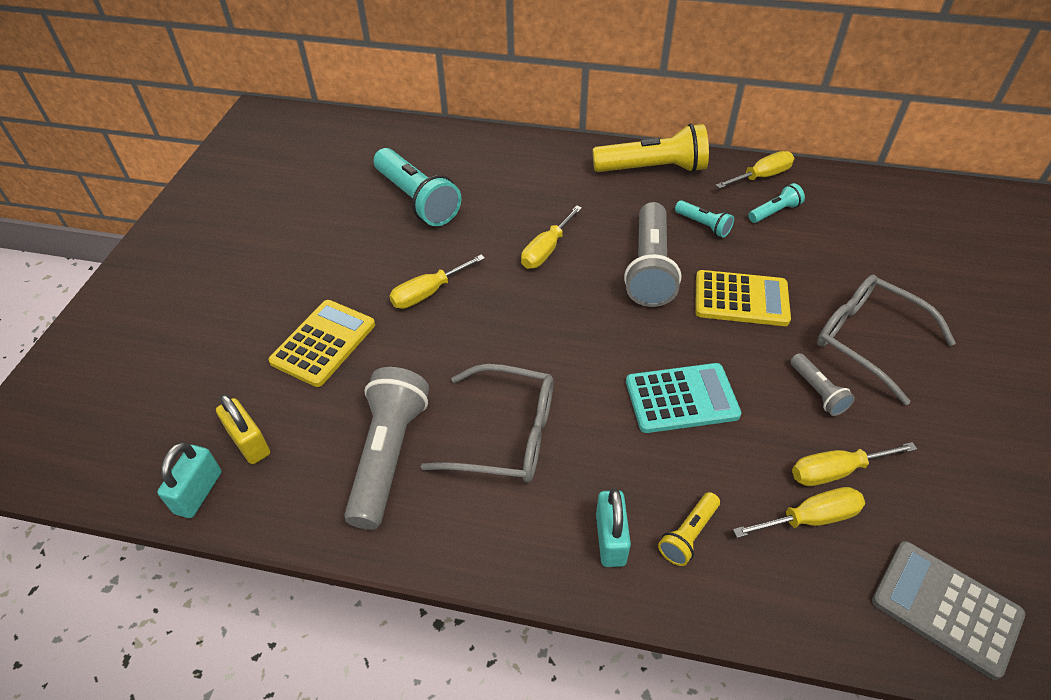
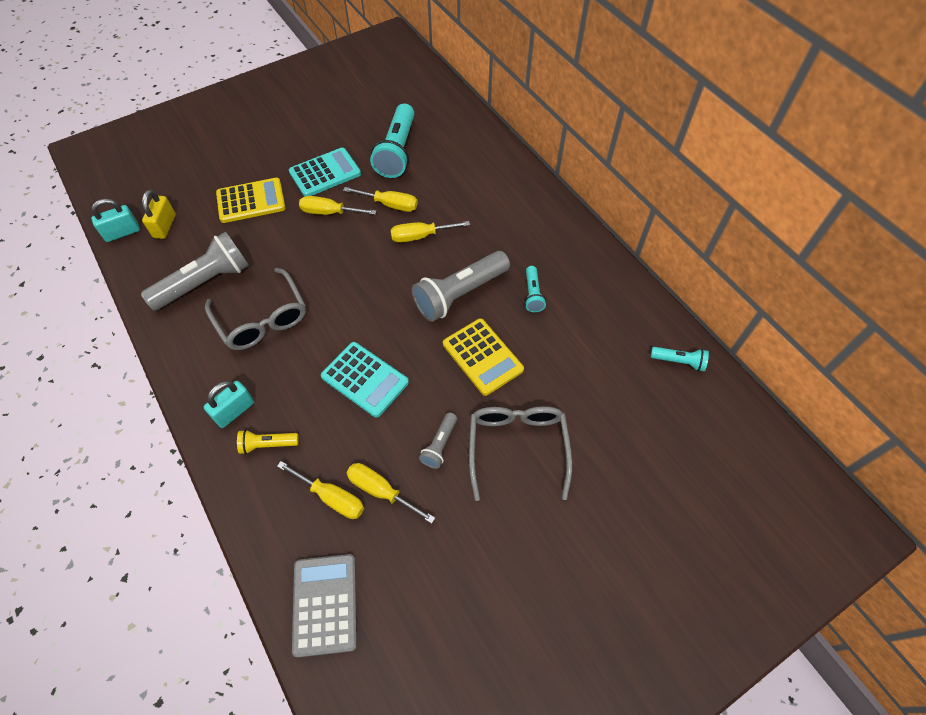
camera: 45 degrees right, 10 degrees up
(369, 264) = (325, 173): none -> turquoise calculator
(653, 169) = (559, 233): yellow flashlight -> none
(761, 176) = (624, 293): yellow screwdriver -> yellow screwdriver (390, 205)
(774, 212) = (592, 323): turquoise flashlight -> turquoise flashlight (679, 361)

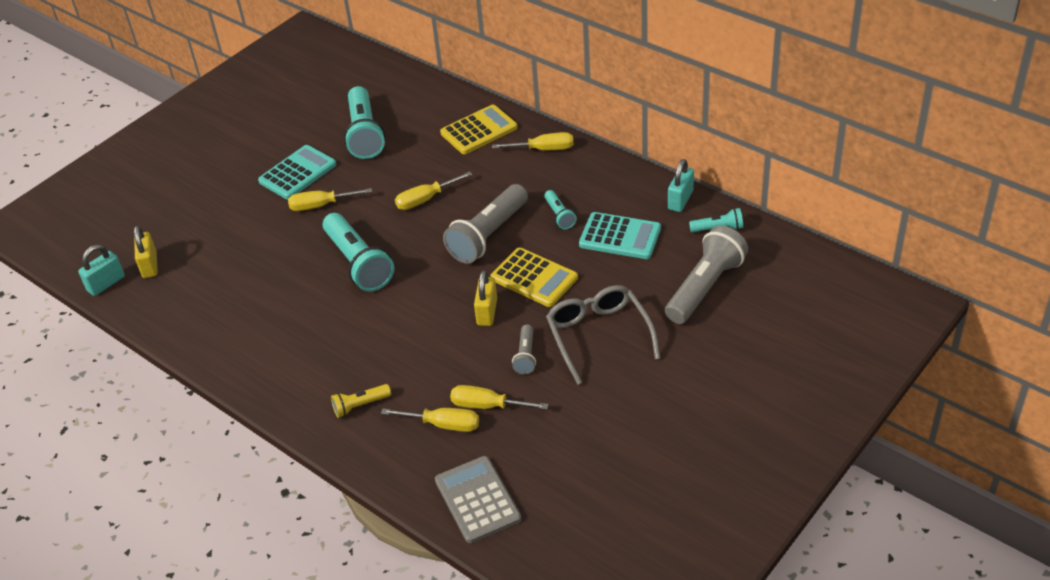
camera: 15 degrees left, 15 degrees down
(205, 282) = (222, 299): grey flashlight -> grey flashlight (704, 287)
(234, 411) = (312, 391): turquoise padlock -> turquoise padlock (680, 200)
(251, 201) = (231, 218): yellow calculator -> yellow calculator (479, 130)
(262, 319) = (300, 312): grey glasses -> none
(335, 284) = (358, 263): none -> turquoise flashlight
(365, 379) = (429, 328): turquoise calculator -> turquoise calculator (620, 236)
(390, 205) = (381, 182): yellow screwdriver -> yellow screwdriver (544, 149)
(424, 380) = (487, 312): none -> yellow padlock

